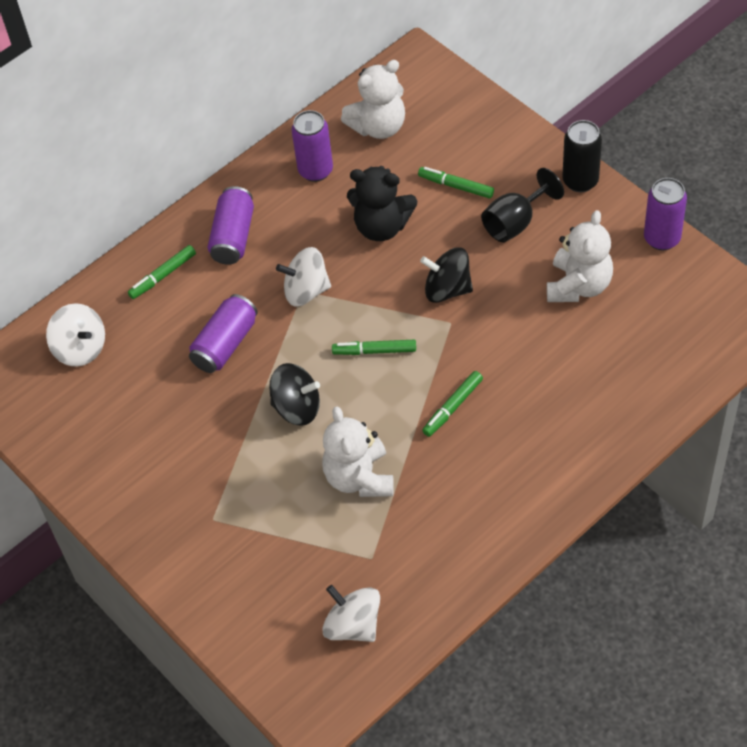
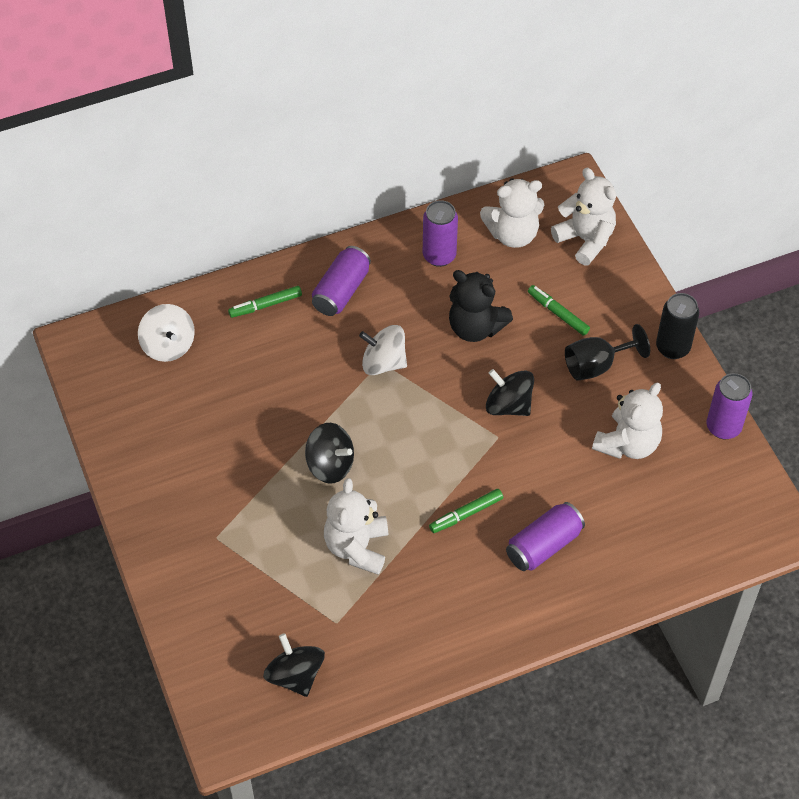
camera: 15 degrees right, 0 degrees up
(225, 344) = (293, 386): purple can -> purple can (544, 545)
(353, 625) = (295, 675): white spinning top -> black spinning top
(374, 351) = (419, 438): green marker -> none
(451, 109) = (585, 240): none -> white teddy bear

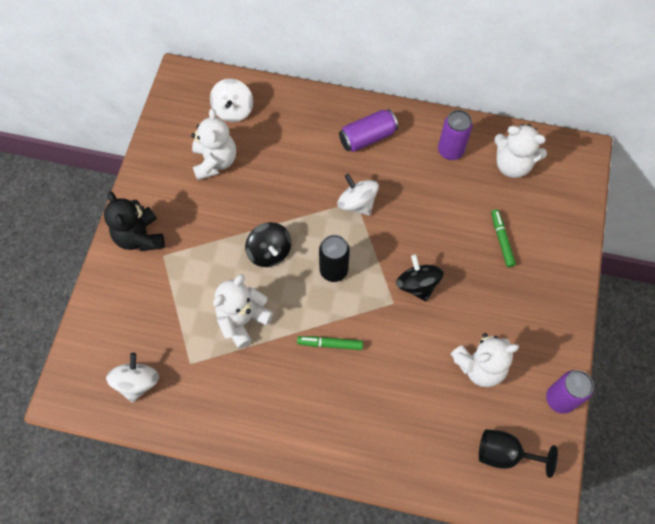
camera: 35 degrees right, 10 degrees up
(265, 305) = (312, 119): green marker -> none
(295, 675) = (137, 382): black spinning top -> white spinning top
(475, 327) = (437, 215): black teddy bear -> black teddy bear (140, 237)
(544, 545) = (365, 402): purple can -> none
(585, 240) = (561, 198): white teddy bear -> white teddy bear (215, 162)
(596, 365) = (500, 294): black goblet -> black goblet (504, 454)
(672, 347) = (566, 315): black can -> black can (333, 270)

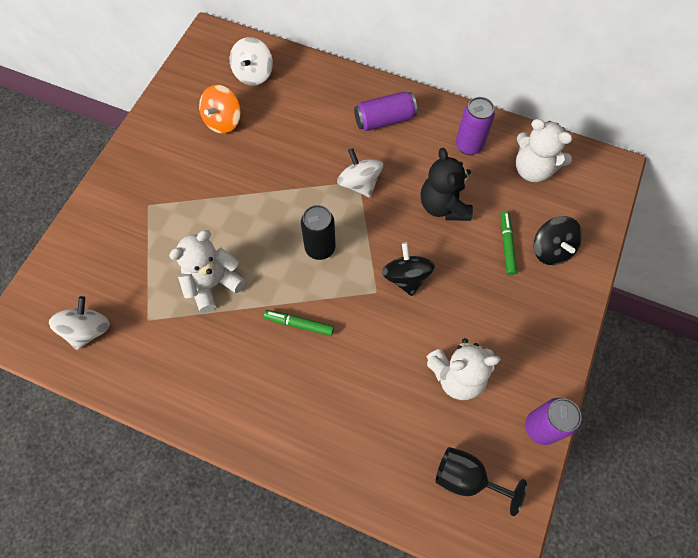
camera: 10 degrees right, 0 degrees up
(140, 237) = (129, 183): black teddy bear -> black teddy bear (443, 206)
(215, 162) = (223, 121): white teddy bear -> orange spinning top
(269, 252) = (257, 219): black spinning top -> black spinning top (551, 249)

